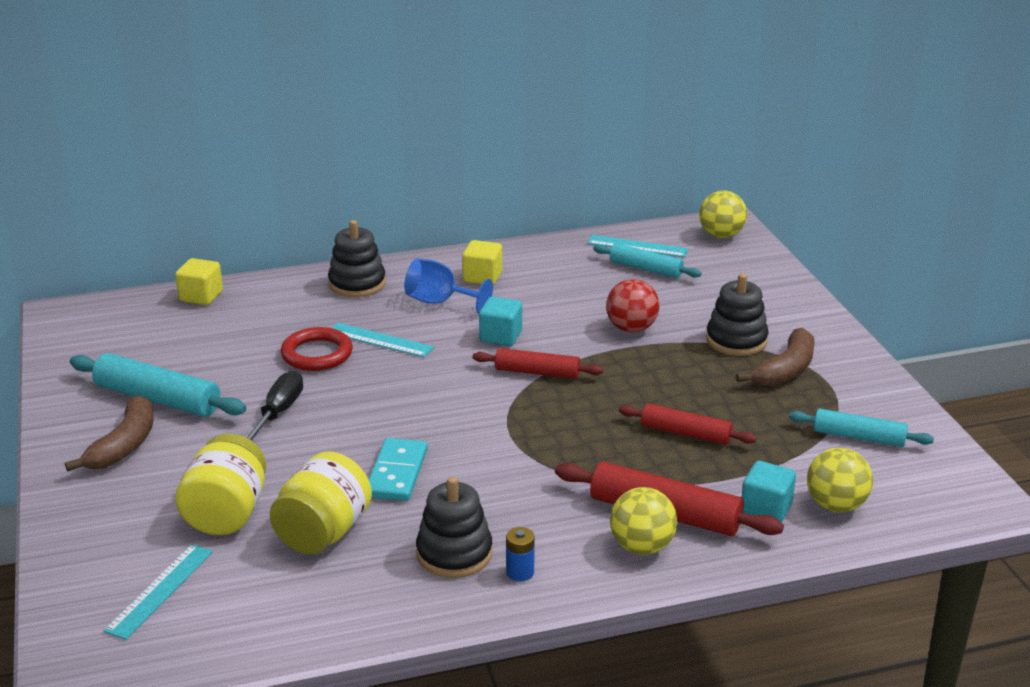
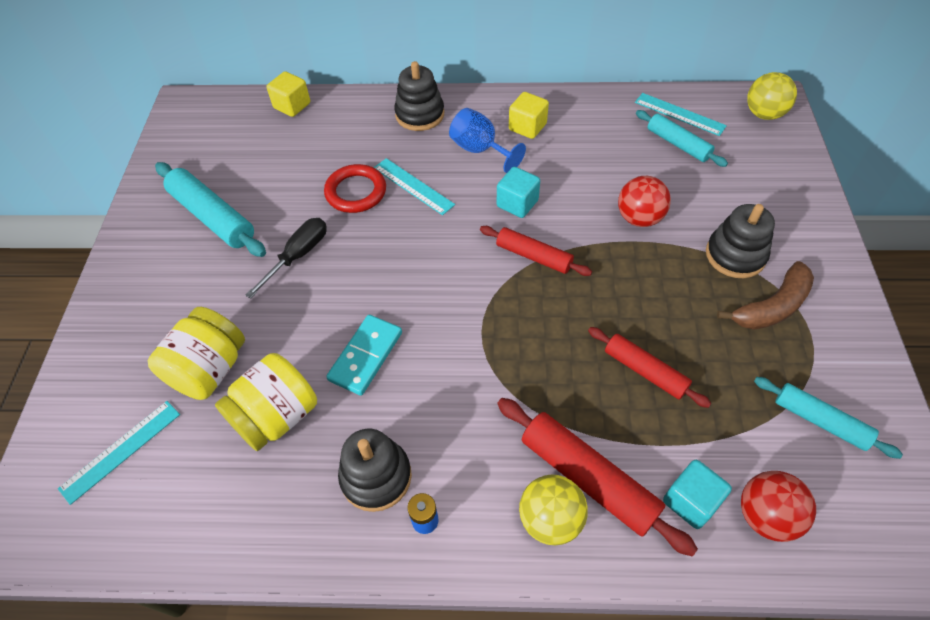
camera: 20 degrees right, 25 degrees up
(124, 445) = (166, 265): brown banana -> none
(835, 505) = (765, 515): yellow ball -> red ball

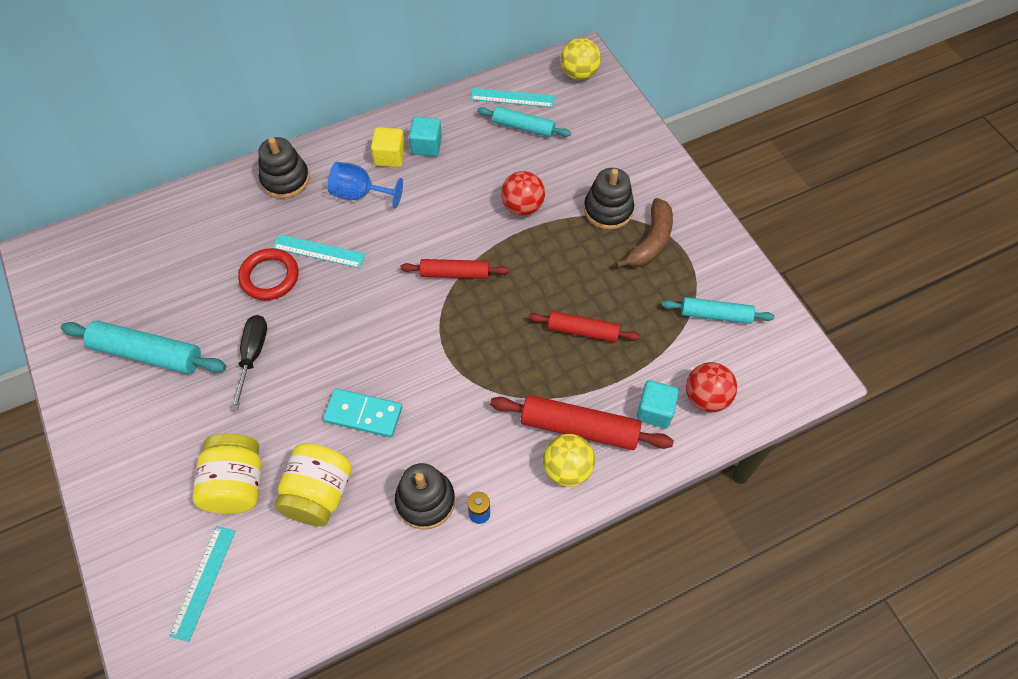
camera: 30 degrees left, 5 degrees up
(292, 106) = (154, 215): yellow cube -> none
(365, 356) = (363, 414): turquoise domino -> turquoise domino turned 75 degrees counterclockwise
(517, 203) = (418, 232): turquoise cube -> turquoise cube (426, 146)

